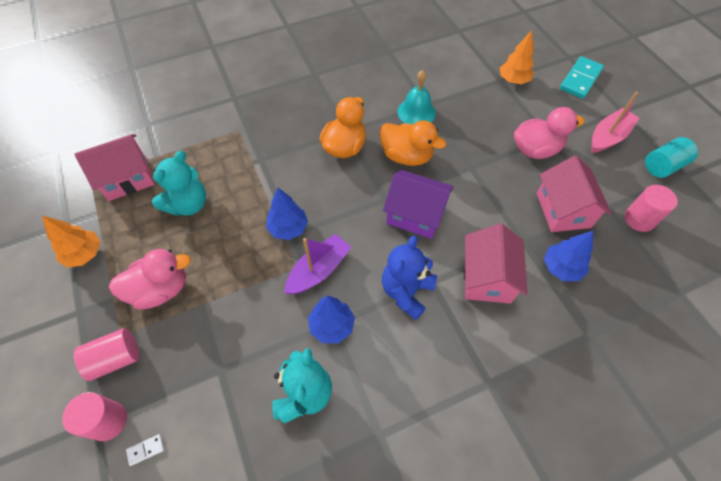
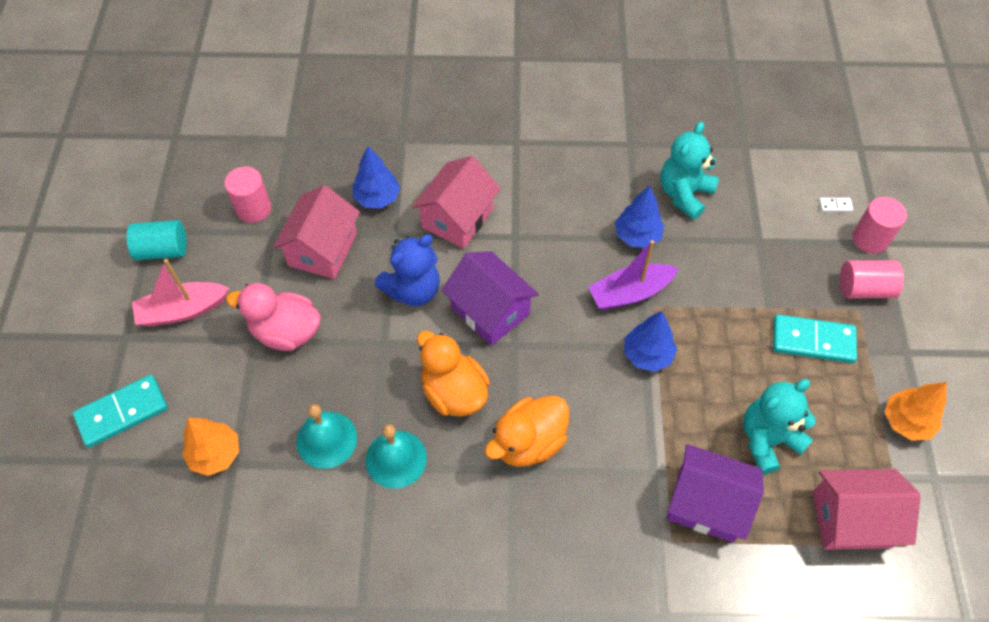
camera: 155 degrees left, 0 degrees up
(160, 289) = (813, 341): pink duck -> turquoise domino
(222, 155) = (706, 503): none -> purple house
(406, 291) = (547, 237): blue teddy bear -> blue teddy bear (413, 290)
(461, 107) = (326, 439): none -> turquoise bell

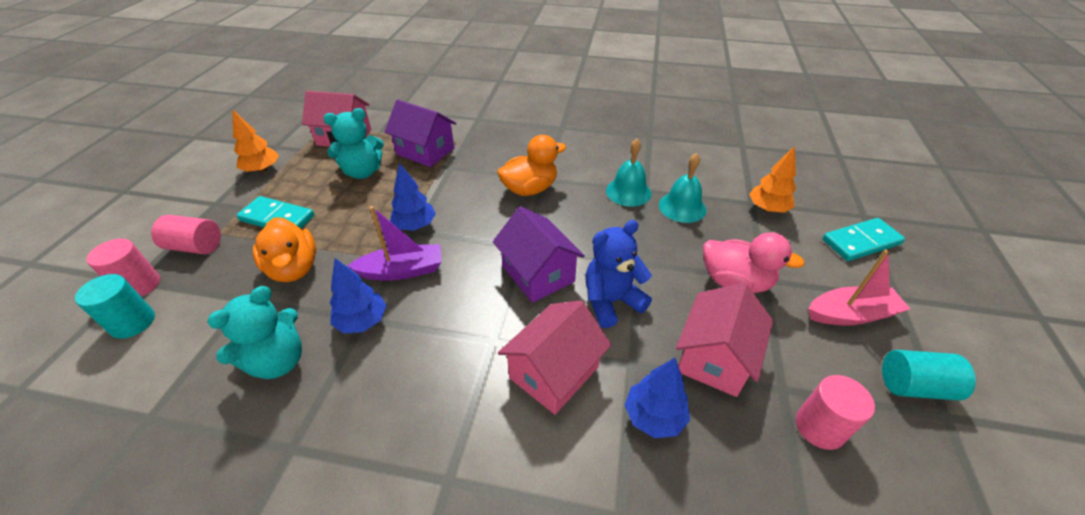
camera: 170 degrees left, 15 degrees down
(454, 392) = (581, 222): orange duck -> orange duck (294, 268)
(835, 205) = (133, 322): white domino -> turquoise cylinder

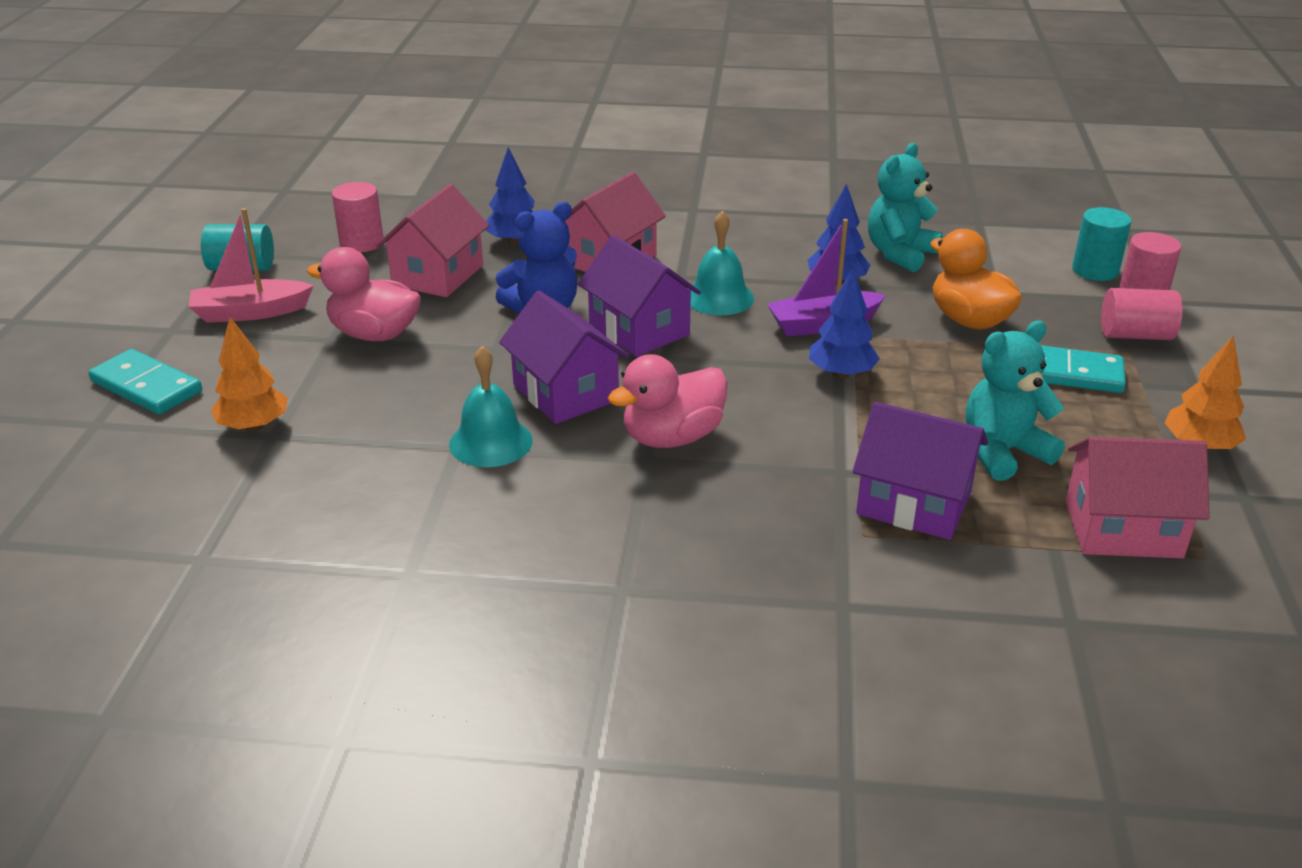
camera: 175 degrees right, 10 degrees down
(530, 189) = (672, 437): orange duck -> pink duck
(589, 221) = (565, 393): none -> purple house
(682, 207) = (403, 421): turquoise bell -> turquoise bell (719, 297)
(861, 242) = (146, 386): turquoise domino -> turquoise domino turned 60 degrees clockwise

